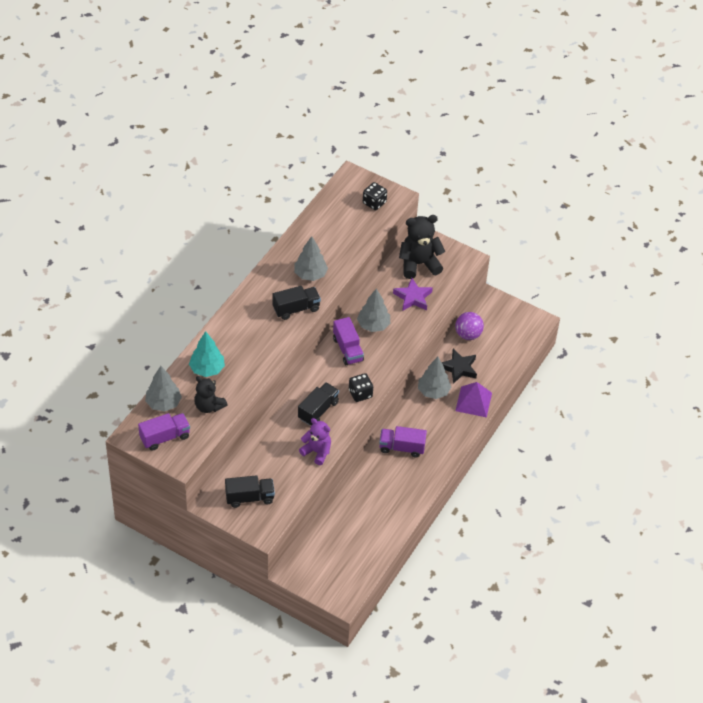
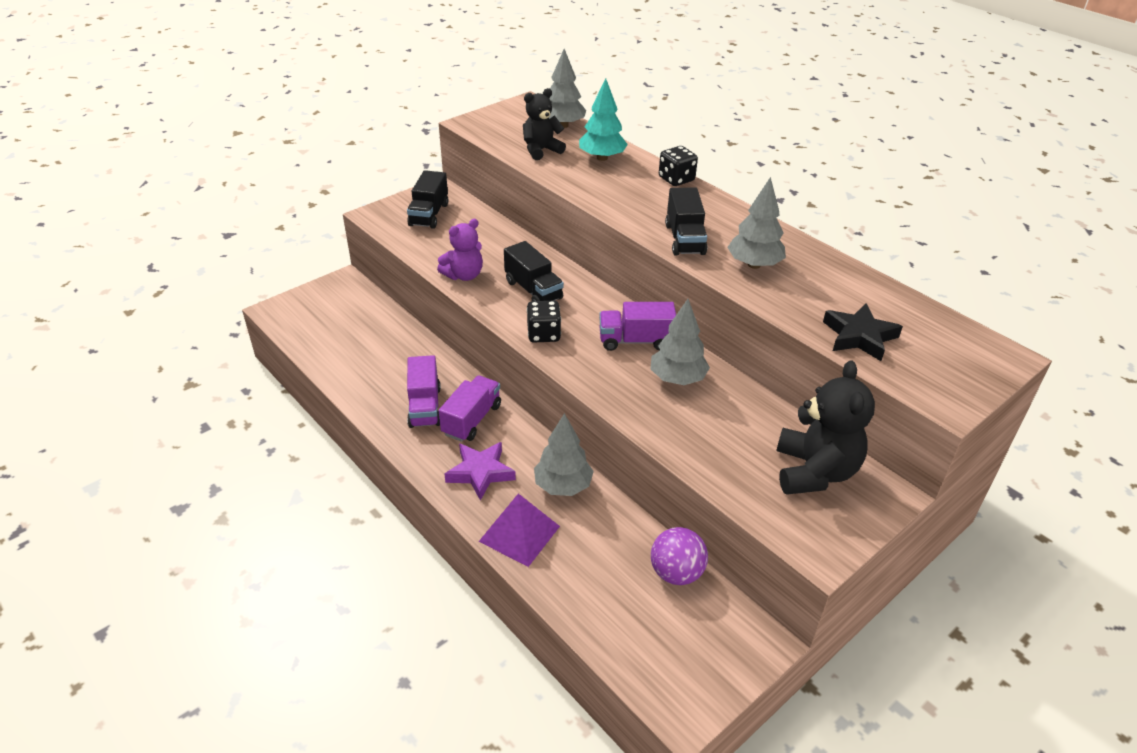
camera: 110 degrees right, 10 degrees down
(165, 437) = (511, 119): purple truck -> purple truck (424, 407)
(374, 203) = (928, 368): black dice -> black dice (676, 179)
(413, 297) = (729, 441): purple star -> purple star (480, 472)
(459, 368) = (601, 535): black star -> black star (859, 337)

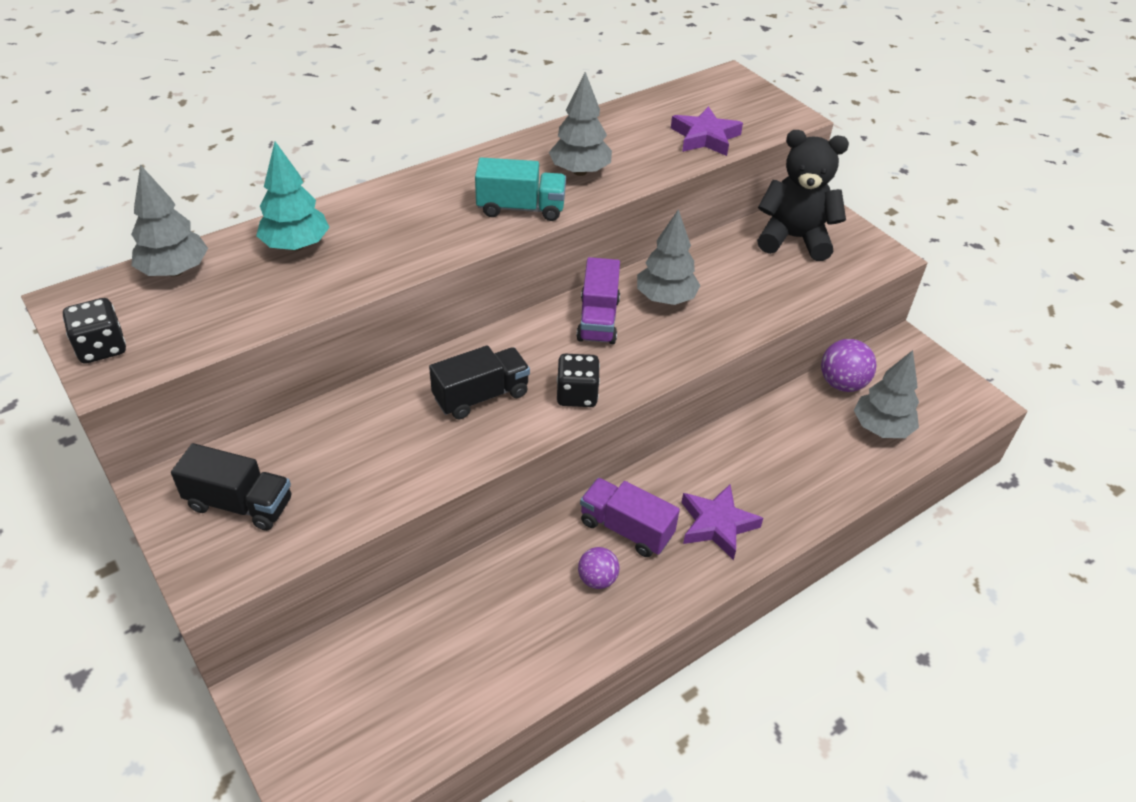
camera: 85 degrees left, 5 degrees up
(424, 407) = (597, 579): purple truck -> purple ball
(464, 275) = (428, 466): purple teddy bear -> none
(519, 533) = (805, 495): purple pyramid -> none
(541, 150) = (246, 300): black teddy bear -> none
(563, 486) = (736, 453): grey tree -> grey tree (881, 428)
(676, 179) = (379, 193): black dice -> black dice (102, 347)
(684, 239) = (521, 208): black truck -> turquoise truck
(859, 337) = (705, 137): black star -> purple star

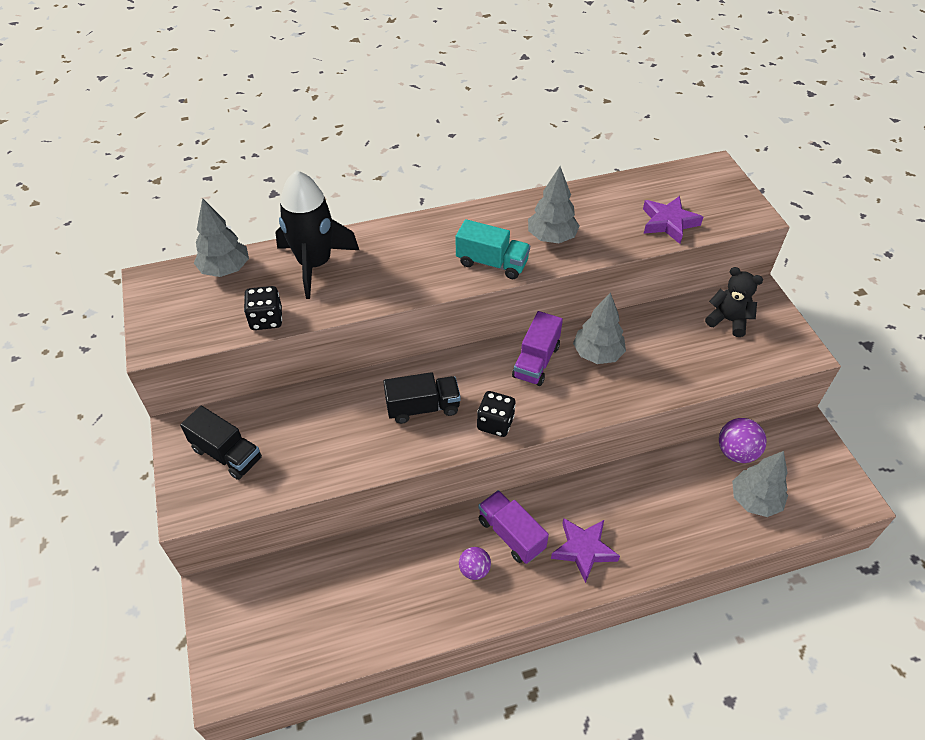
camera: 20 degrees right, 5 degrees up
(102, 347) = (158, 322): black dice -> black dice (266, 319)
(296, 245) = (315, 264): turquoise tree -> black rocket
(794, 238) = (728, 320): black teddy bear -> black teddy bear, size x0.65

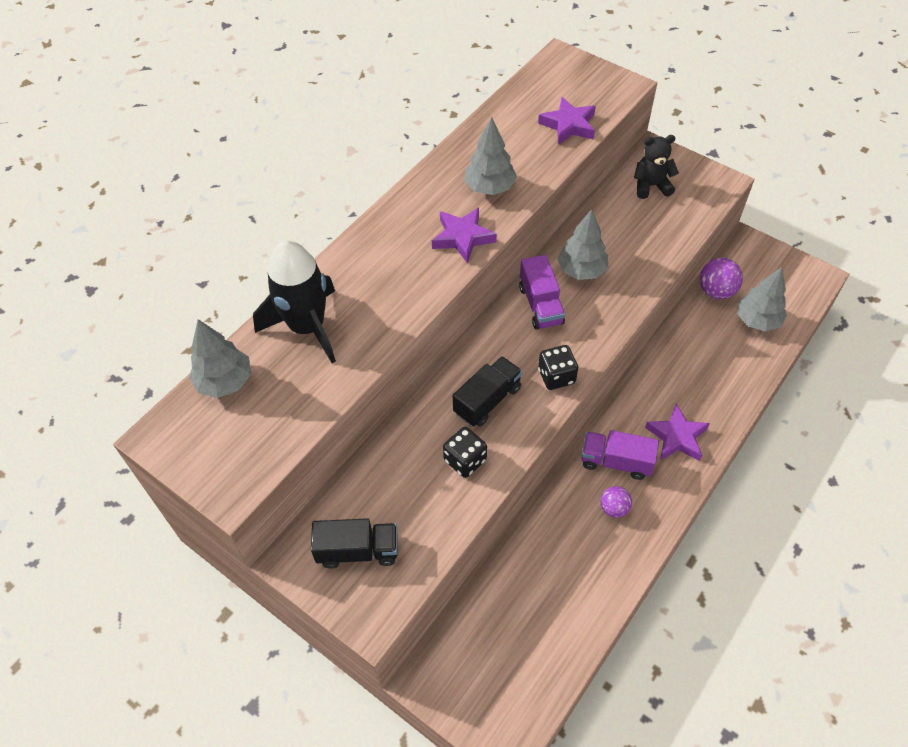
camera: 35 degrees left, 5 degrees up
(266, 319) = (315, 404): black dice -> black dice (465, 460)
(492, 263) = (462, 237): turquoise truck -> purple star

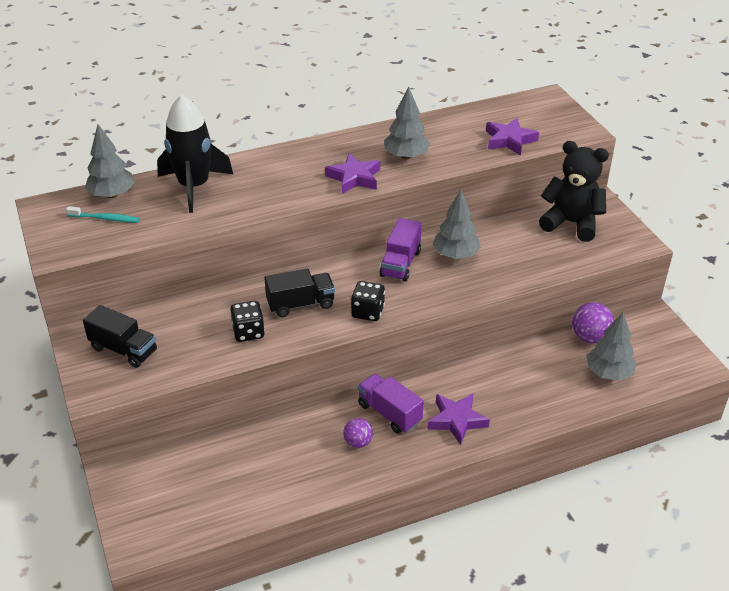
camera: 30 degrees right, 15 degrees down
(246, 417) = (105, 218): none -> turquoise toothbrush
(651, 186) = (571, 223): black teddy bear -> black teddy bear, size x1.54

